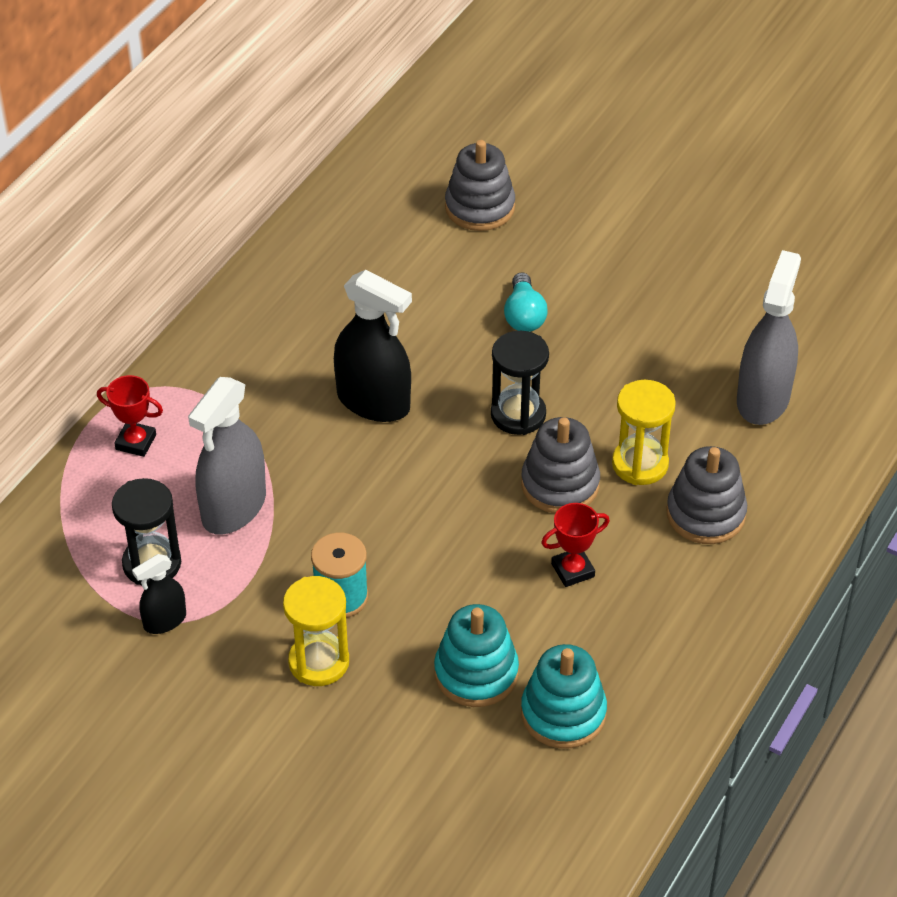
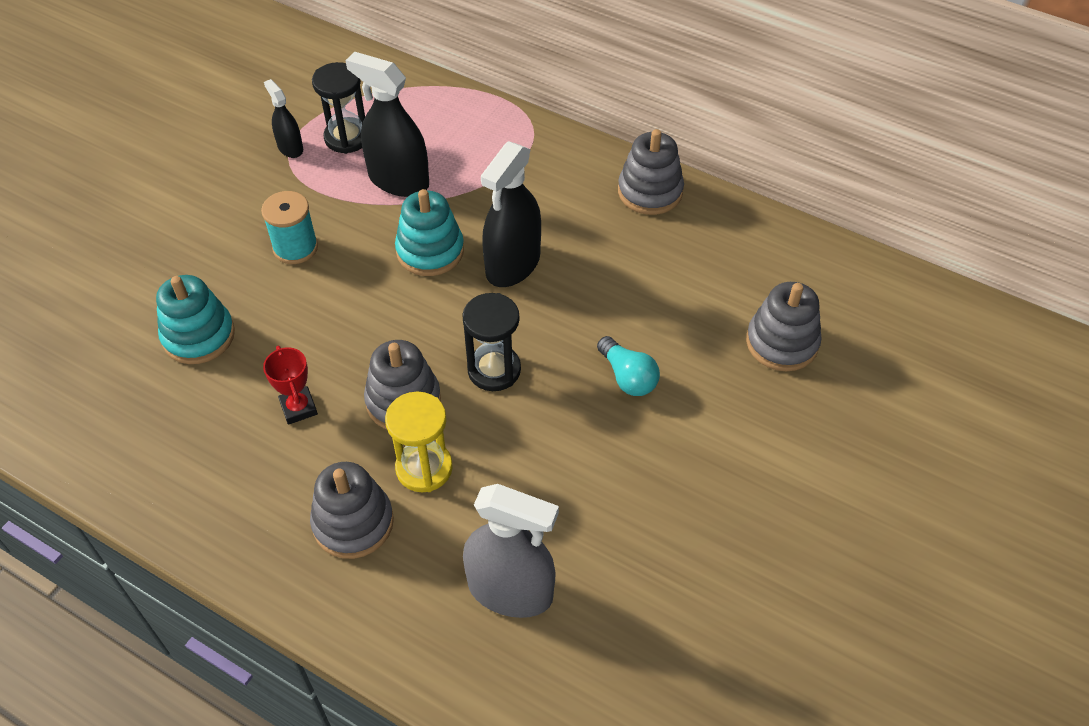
camera: 90 degrees right, 5 degrees up
(136, 442) = (472, 121): red trophy -> none
(234, 507) = (398, 180): grey spray bottle -> black spray bottle
(269, 290) = (650, 191): none -> grey stacking toy
(319, 662) = (232, 236): yellow hourglass -> none
(524, 315) = (628, 377): turquoise light bulb -> turquoise light bulb turned 120 degrees counterclockwise
(563, 713) = (142, 396): turquoise stacking toy -> turquoise stacking toy (430, 251)

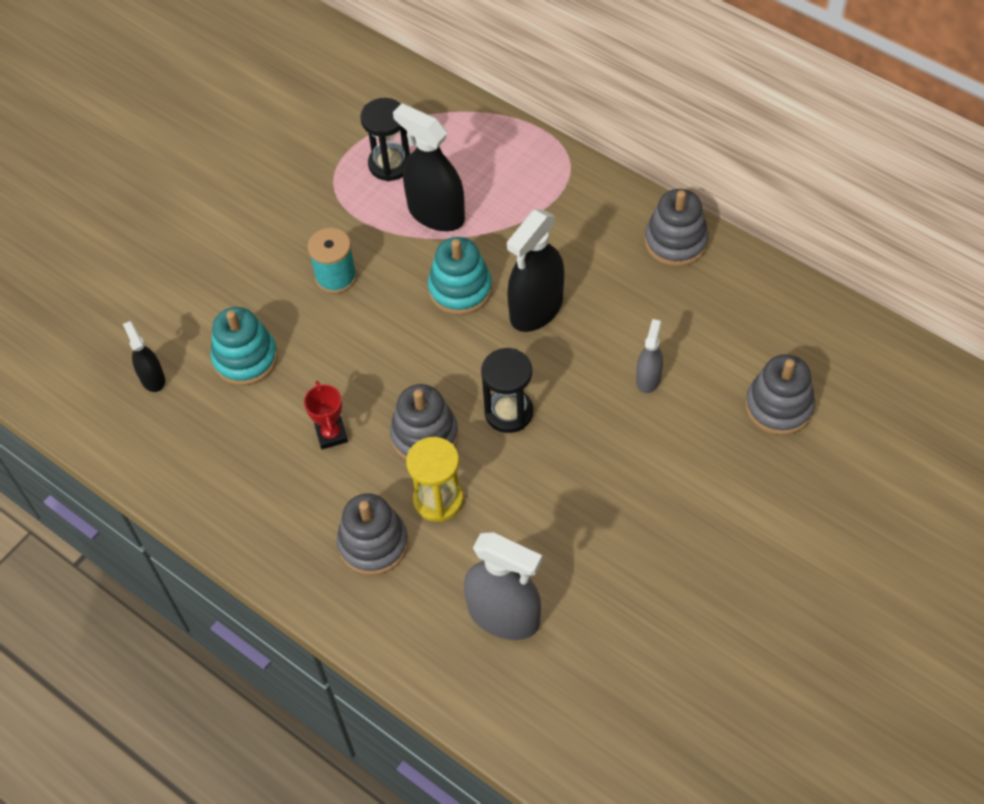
camera: 10 degrees right, 5 degrees up
(290, 148) = (336, 172): black spray bottle -> black spray bottle (152, 378)
(628, 377) = (630, 429): turquoise light bulb -> none
(640, 325) = (648, 378): none -> grey spray bottle

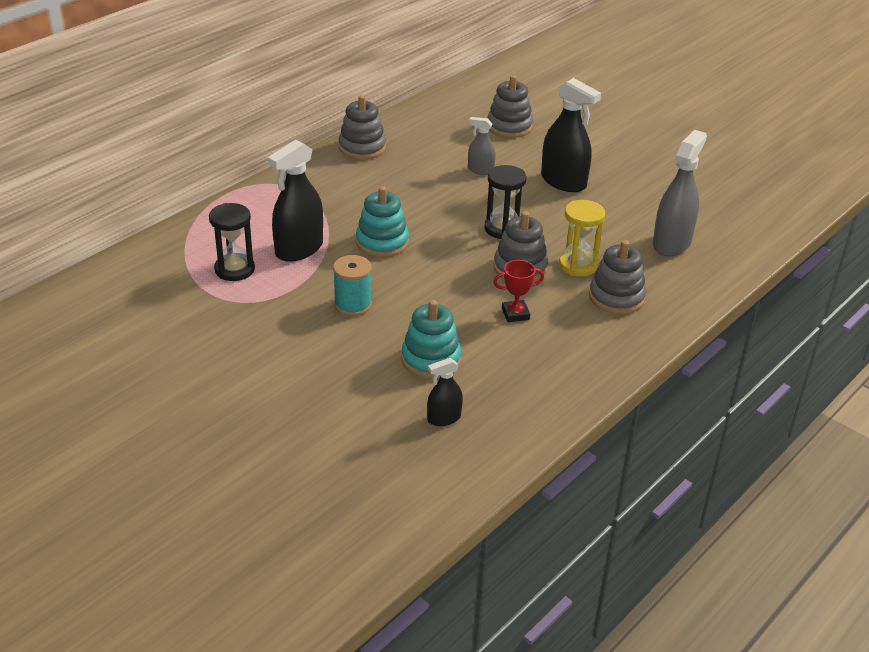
camera: 90 degrees left, 20 degrees down
(536, 308) = (409, 209): black spray bottle -> black spray bottle (563, 182)

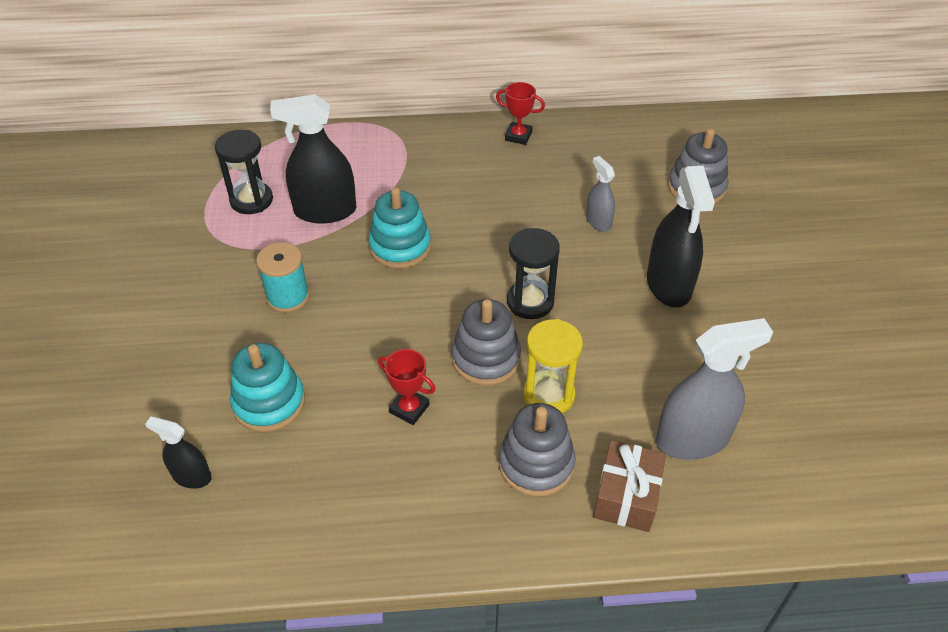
camera: 45 degrees right, 10 degrees up
(362, 148) = (518, 136): grey stacking toy -> red trophy
(676, 284) = (626, 496): none -> brown gift

